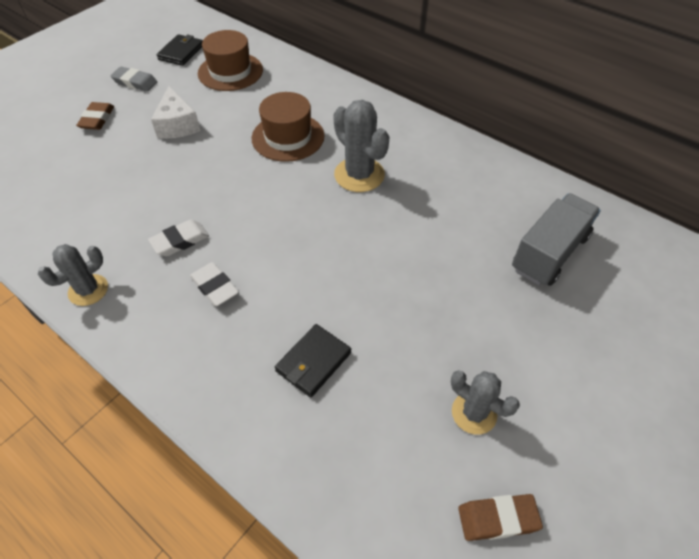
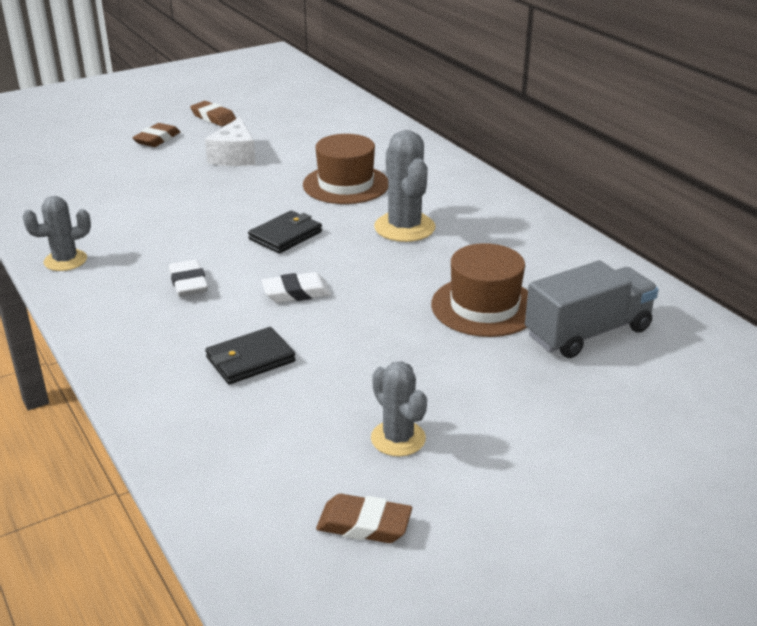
camera: 20 degrees right, 20 degrees down
(135, 82) = (213, 118): grey eraser -> brown eraser
(180, 241) = (177, 243): white eraser -> white eraser (296, 293)
(181, 52) = (277, 101): black wallet -> black wallet (285, 235)
(230, 72) = (319, 124): brown hat -> brown hat (484, 306)

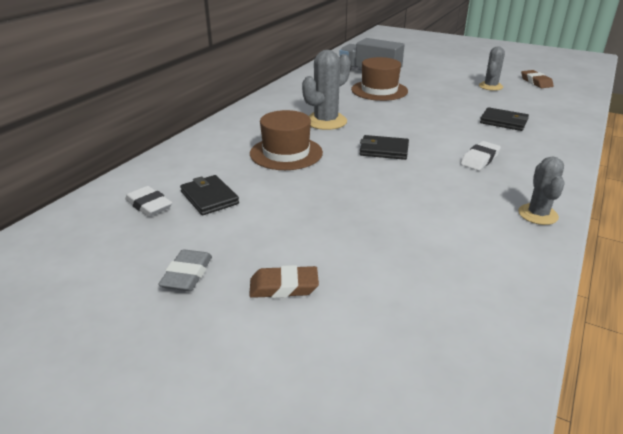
camera: 120 degrees left, 0 degrees up
(65, 260) = (537, 214): grey cactus -> grey cactus turned 60 degrees clockwise
(213, 118) = (187, 275): brown eraser -> grey eraser
(234, 156) = (282, 217): white cheese -> none
(296, 293) = (436, 128): white eraser -> white eraser (149, 205)
(302, 138) = (209, 198): none -> black wallet

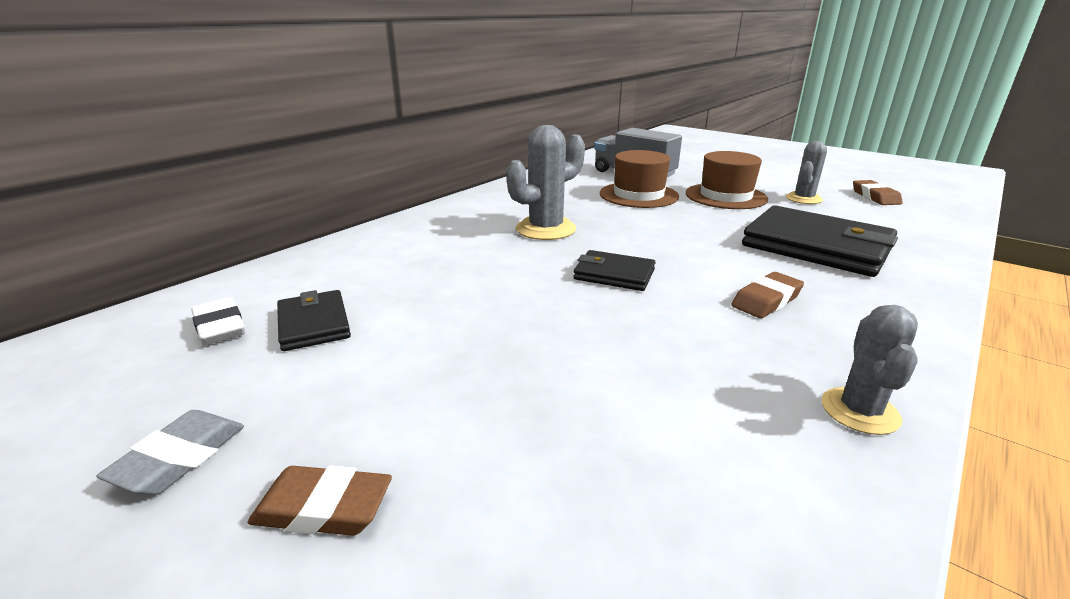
camera: 10 degrees right, 5 degrees down
(286, 153) = (466, 267): brown hat -> brown hat (725, 196)
(479, 159) = (766, 300): white eraser -> brown eraser
(503, 122) = (816, 247): black wallet -> black wallet, size x1.91

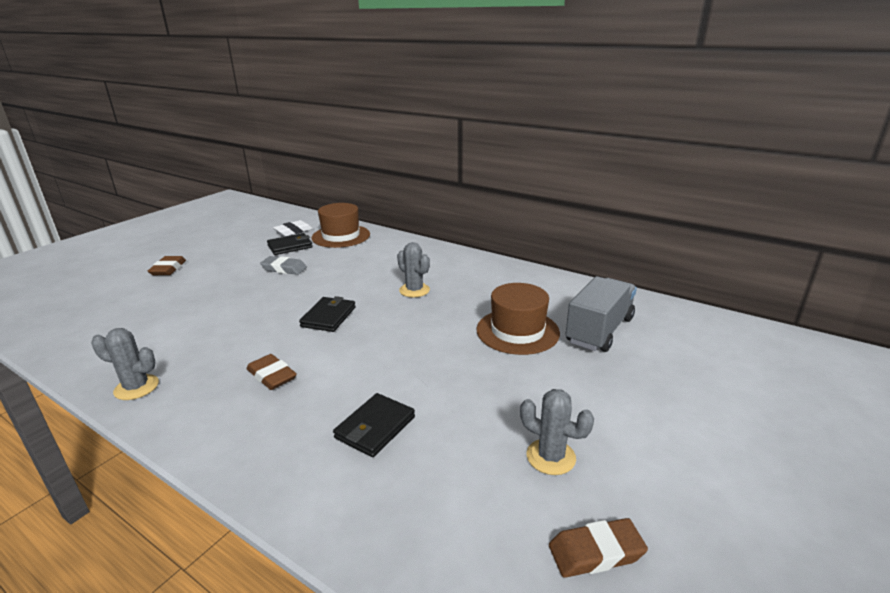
camera: 85 degrees right, 0 degrees up
(180, 458) = (208, 245): grey eraser -> grey eraser (284, 269)
(546, 229) = (414, 290): grey cactus -> grey cactus, size x0.65
(725, 196) = (535, 388): brown hat -> brown hat (341, 236)
(816, 247) = (375, 427): black wallet -> black wallet, size x0.52

